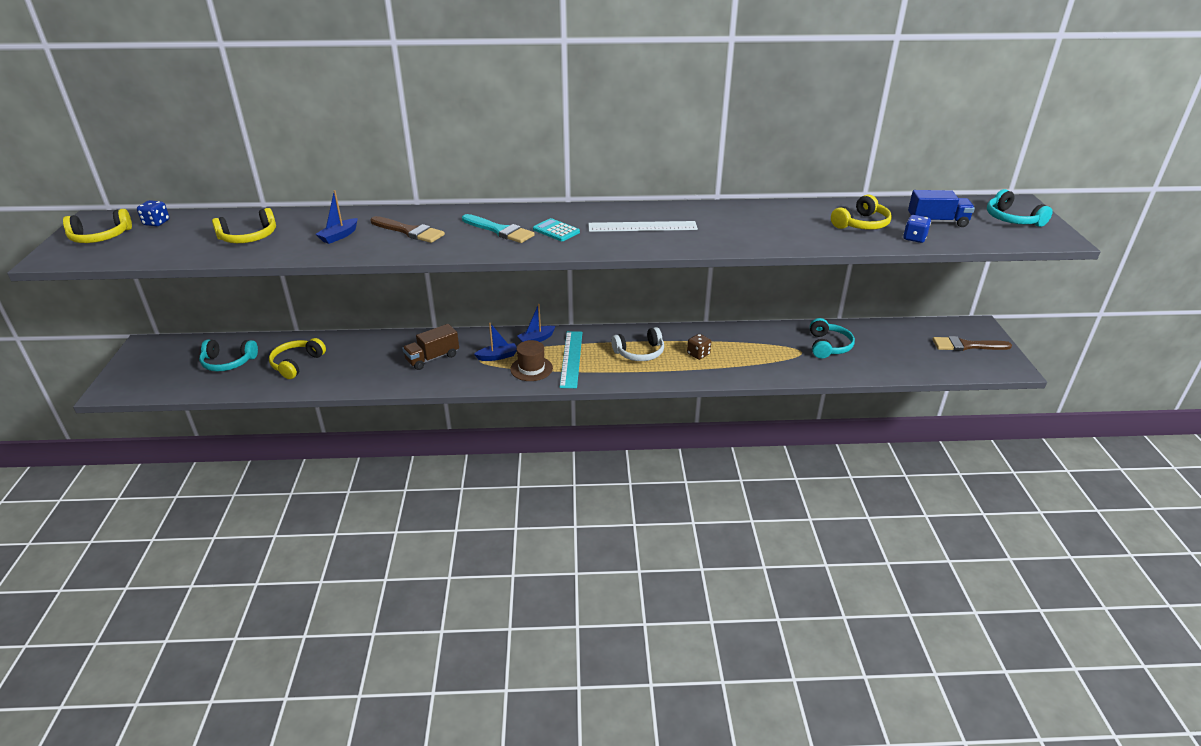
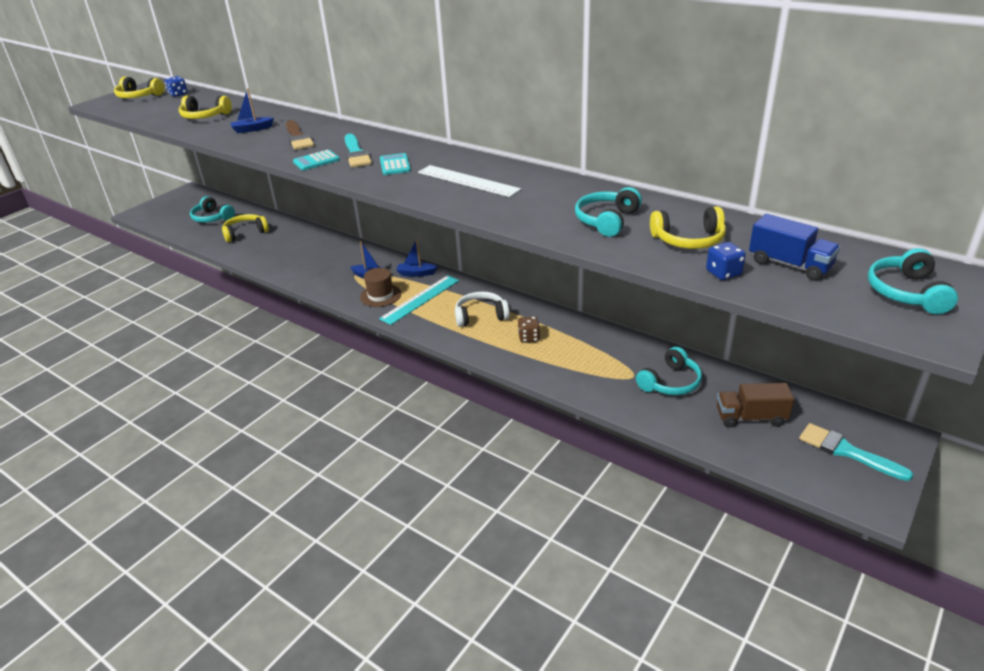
camera: 40 degrees right, 0 degrees up
(432, 358) = (327, 260): brown truck -> brown truck (750, 417)
(474, 247) = (316, 161): none -> turquoise calculator
(639, 352) = (480, 316): white headphones -> white headphones turned 150 degrees clockwise
(792, 226) = (607, 220): none -> turquoise headphones
(967, 345) = (847, 452): brown brush -> turquoise brush

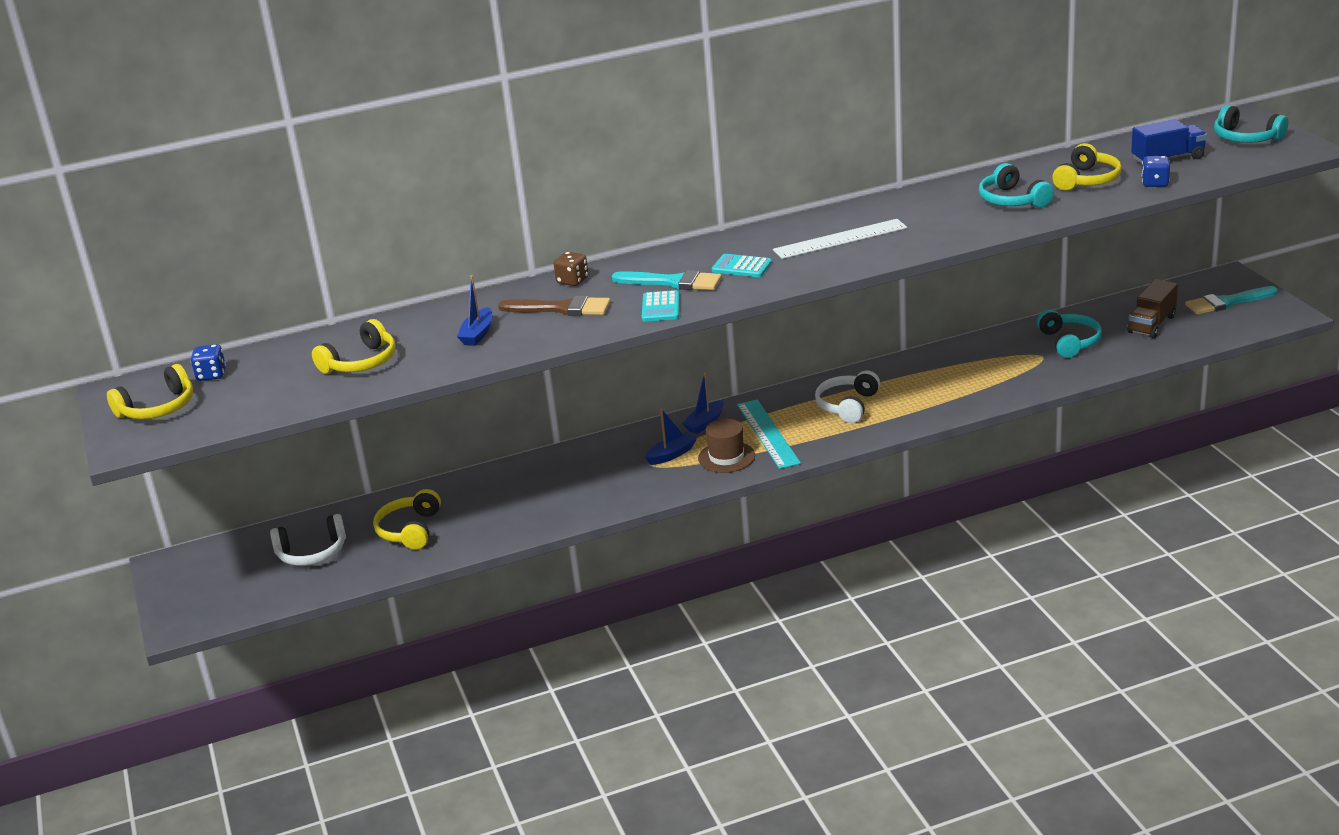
camera: 55 degrees left, 5 degrees down
(212, 218) = (312, 552): turquoise headphones -> white headphones
(529, 338) = (921, 389): brown dice -> brown dice (572, 281)

